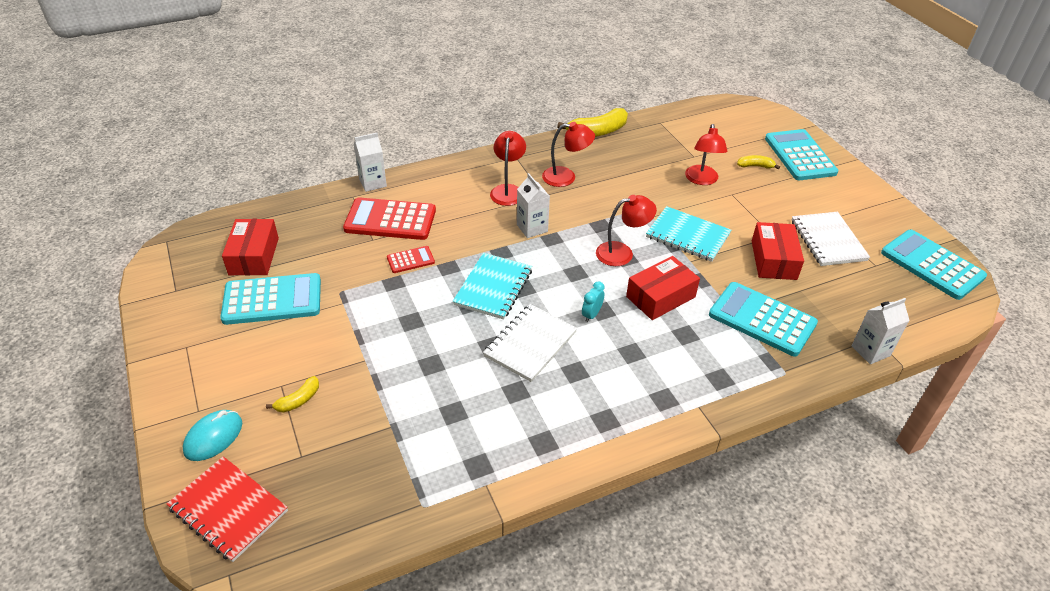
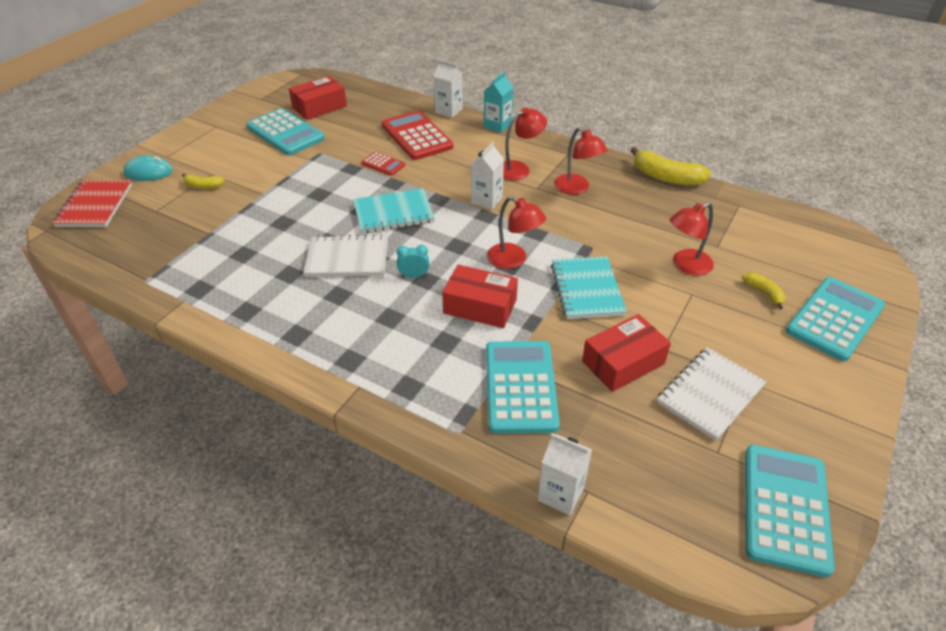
camera: 55 degrees right, 0 degrees up
(431, 169) = (497, 125): none -> turquoise carton

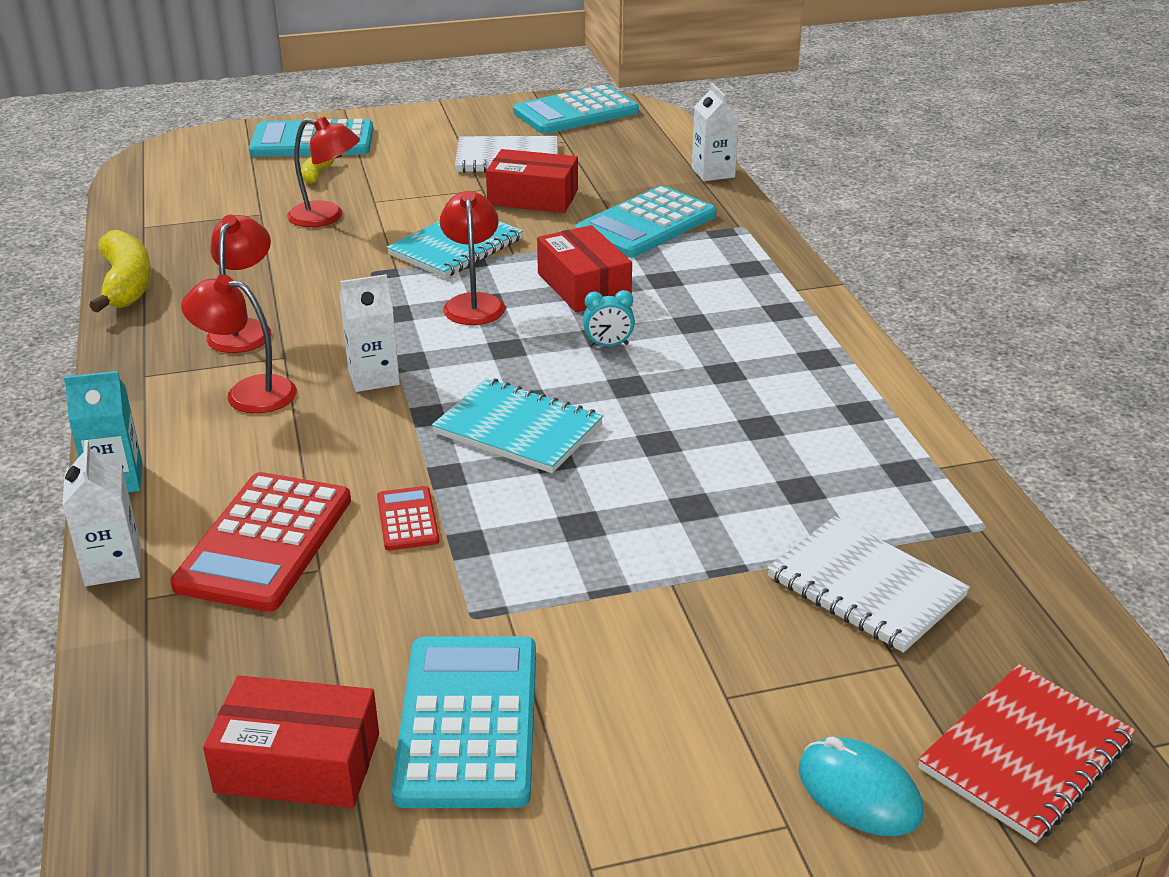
camera: 135 degrees left, 10 degrees down
(203, 186) = (767, 670): yellow banana -> none
(347, 258) = (661, 405): white notebook -> white notebook (865, 587)
(414, 276) = (608, 345): turquoise clock -> turquoise clock turned 45 degrees counterclockwise

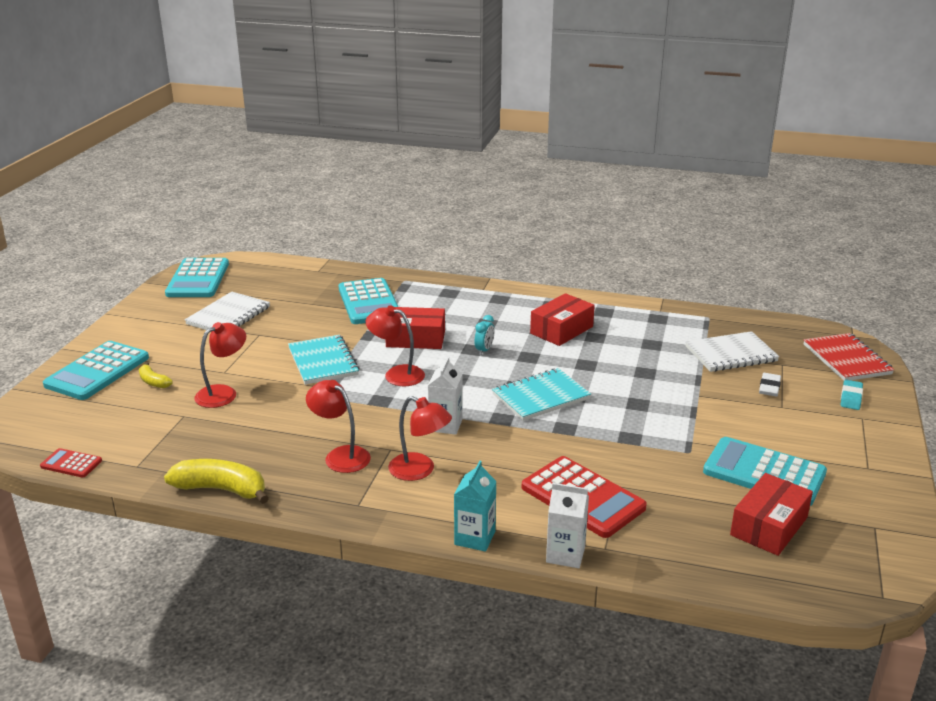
camera: 60 degrees left, 5 degrees down
(248, 393) = (420, 470): red lamp -> red lamp turned 105 degrees counterclockwise
(408, 519) = (596, 449): red calculator -> red calculator (71, 464)
(533, 197) = (292, 323): red box -> red box (561, 330)
(713, 172) = (334, 268): white carton -> none
(786, 664) = (769, 387): none -> white eraser
(859, 792) = (851, 397): turquoise mouse -> turquoise eraser

